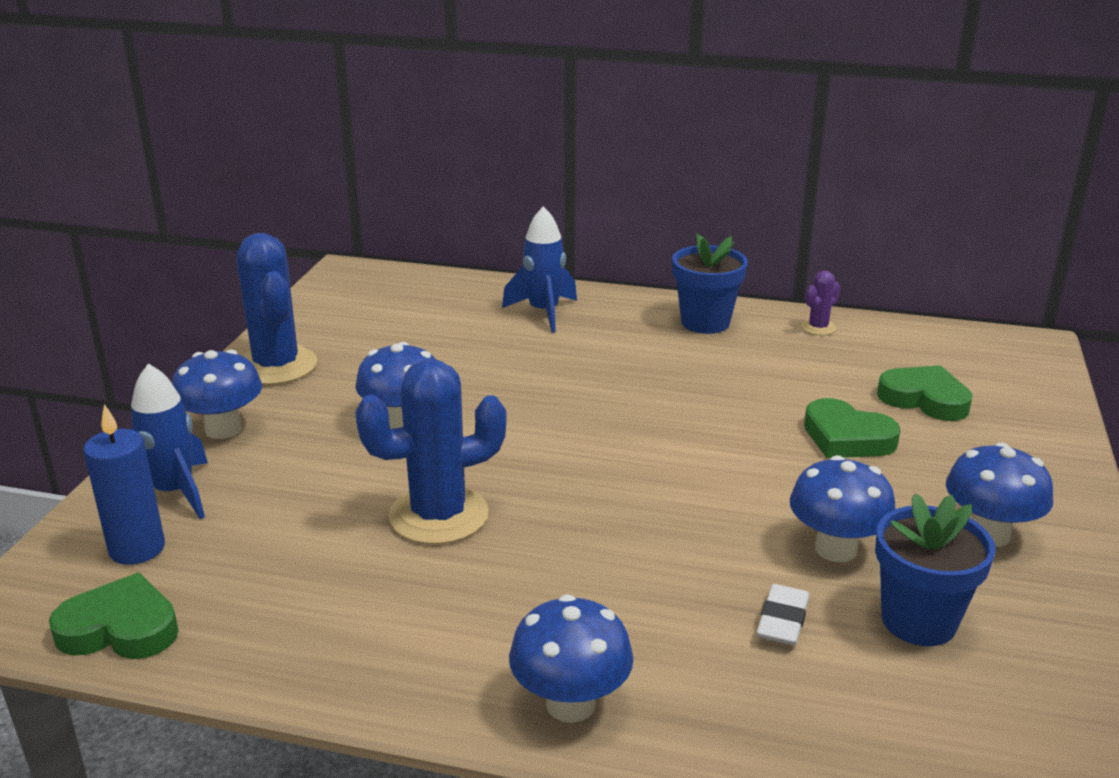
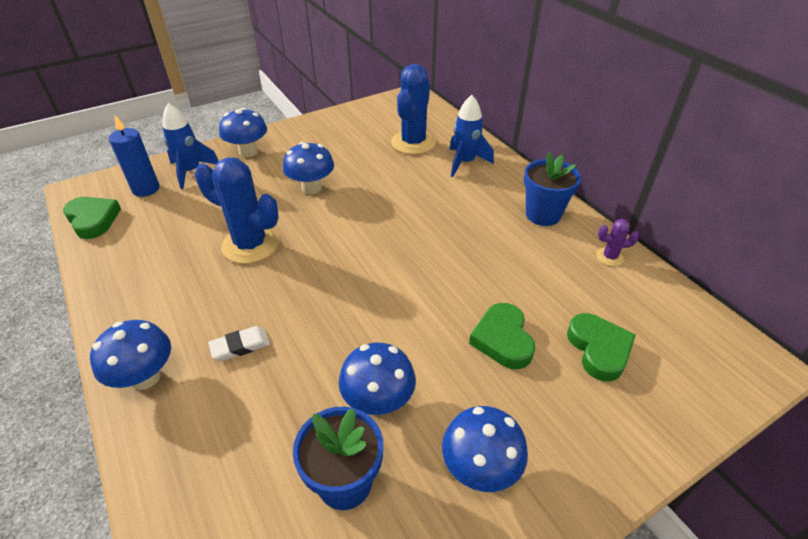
camera: 45 degrees right, 15 degrees up
(276, 366) = (311, 131): blue cactus -> blue cactus (413, 142)
(782, 620) = (285, 417): white eraser -> white eraser (240, 346)

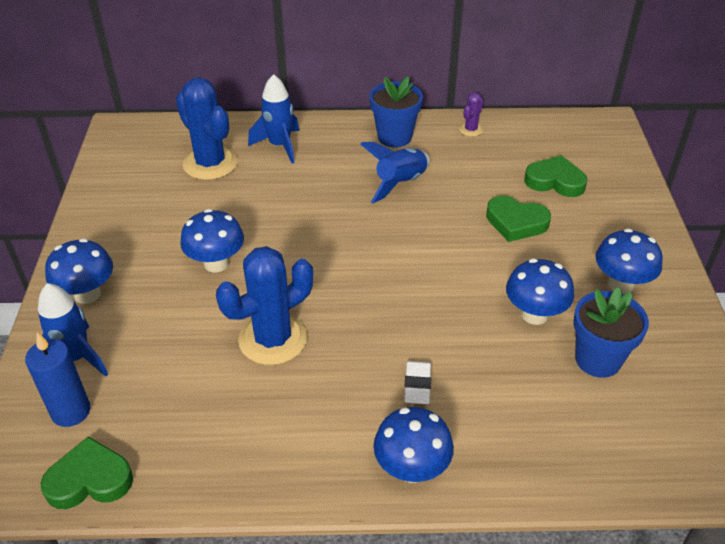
camera: 60 degrees left, 0 degrees up
(484, 241) = (400, 183): none -> blue rocket

